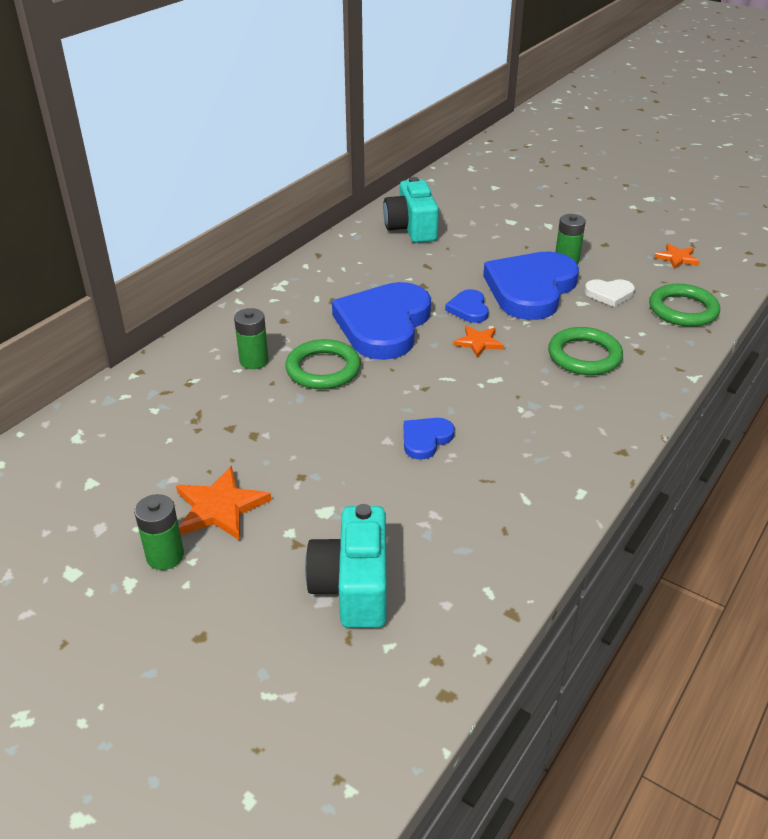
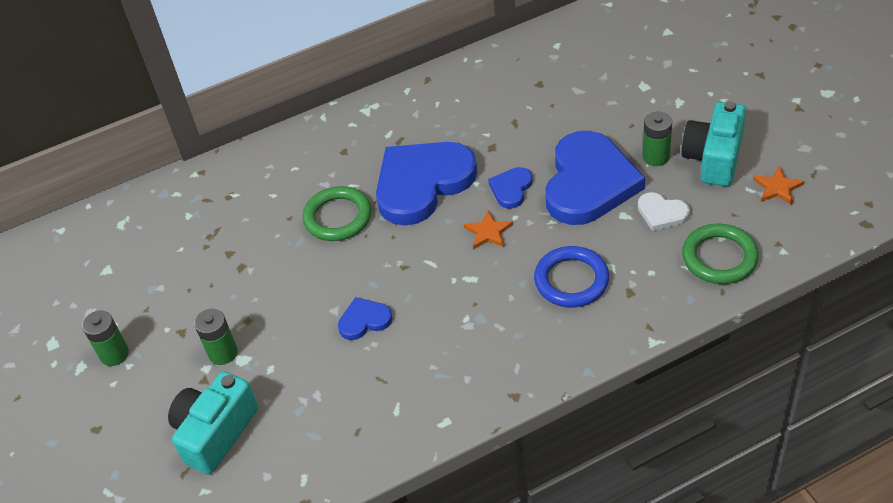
camera: 35 degrees right, 10 degrees up
(220, 507) = (175, 326): orange star -> none
(254, 361) = (291, 190): green battery -> green battery (223, 353)
(411, 228) = (537, 69): turquoise camera -> turquoise camera (714, 158)
(530, 289) = (589, 183): blue heart -> blue heart turned 135 degrees clockwise
(584, 356) = (571, 280): green ring -> blue ring

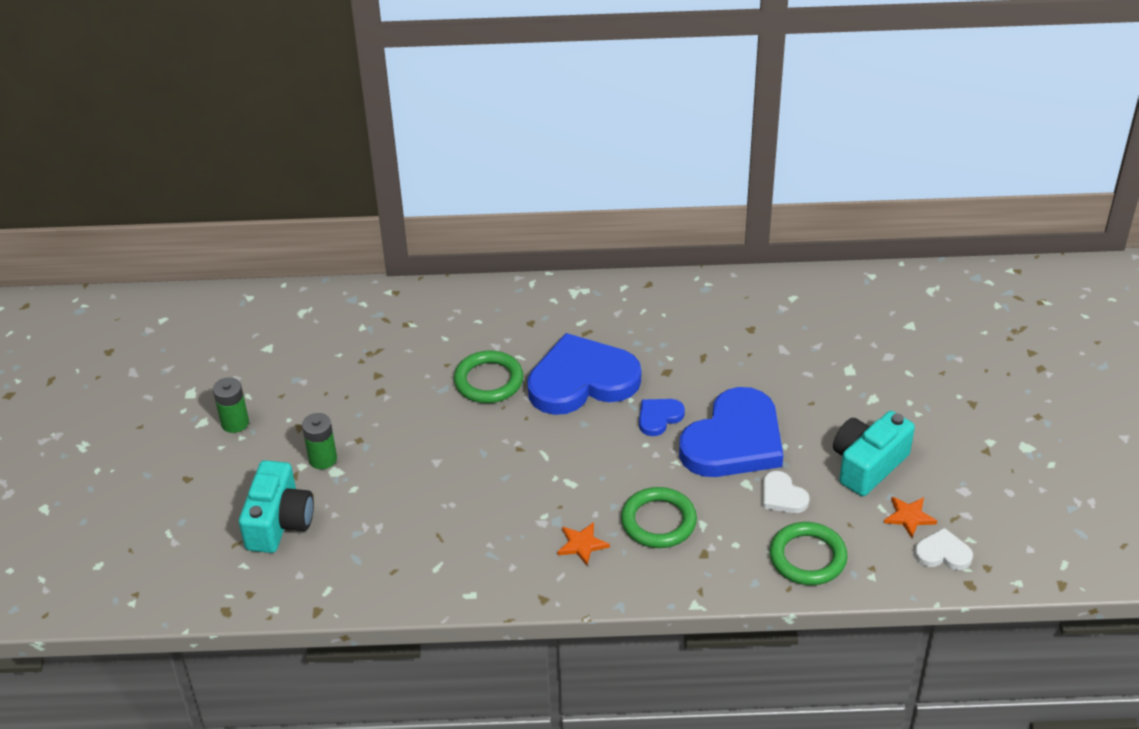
camera: 20 degrees right, 5 degrees down
(216, 433) = (279, 522): turquoise camera -> turquoise camera turned 135 degrees clockwise
(364, 320) = (456, 481): blue heart -> none
(488, 232) = (612, 448): orange star -> orange star (582, 544)
(571, 280) = (658, 521): blue ring -> green ring
(656, 156) = (813, 441): green battery -> none
(826, 207) = (943, 553): none -> white heart

